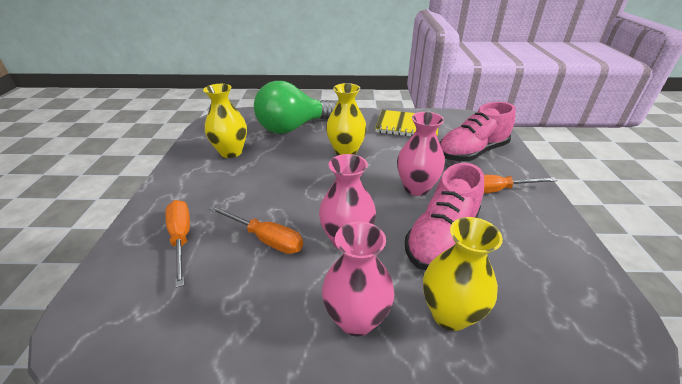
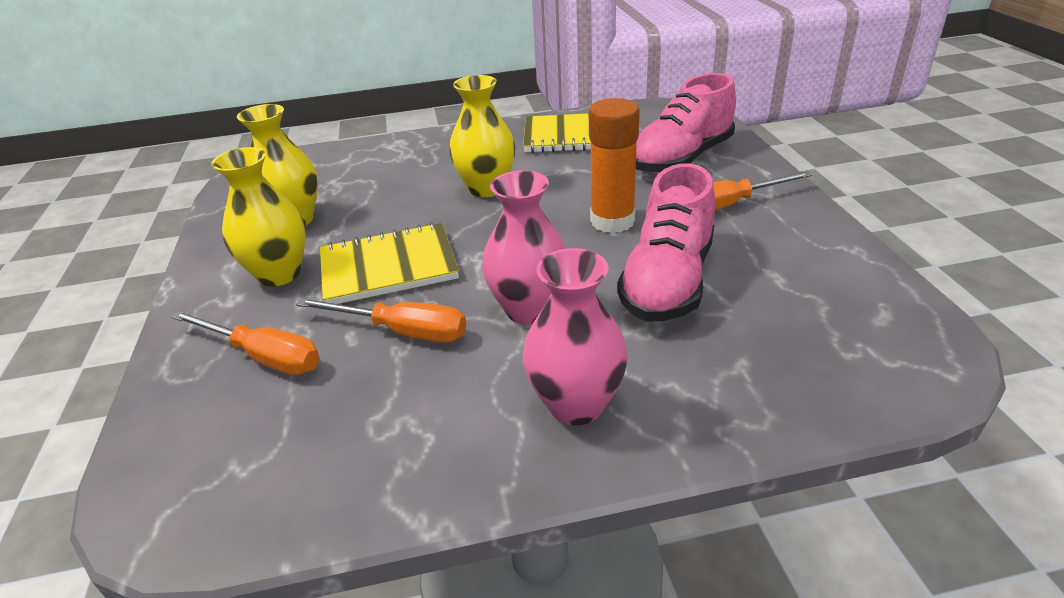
camera: 10 degrees left, 0 degrees up
(181, 238) = (264, 357): orange screwdriver -> orange screwdriver turned 150 degrees clockwise
(272, 193) = (388, 267): none -> yellow notebook
(293, 128) = (386, 167): green light bulb -> none
(416, 188) = (612, 221): pink vase -> orange glue stick
(450, 314) = (704, 371): yellow vase -> yellow vase (279, 274)

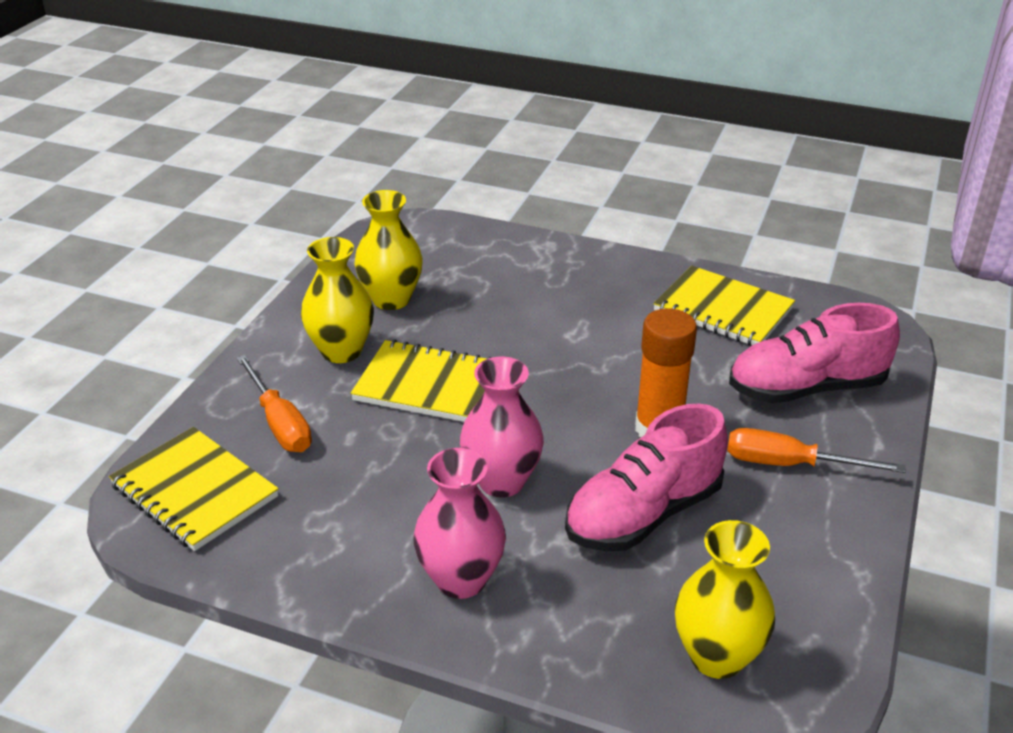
camera: 30 degrees right, 0 degrees up
(213, 464) = (194, 491): none -> yellow notebook
(402, 331) = (390, 451): orange screwdriver -> none
(486, 188) = (579, 338): yellow vase -> yellow vase (717, 657)

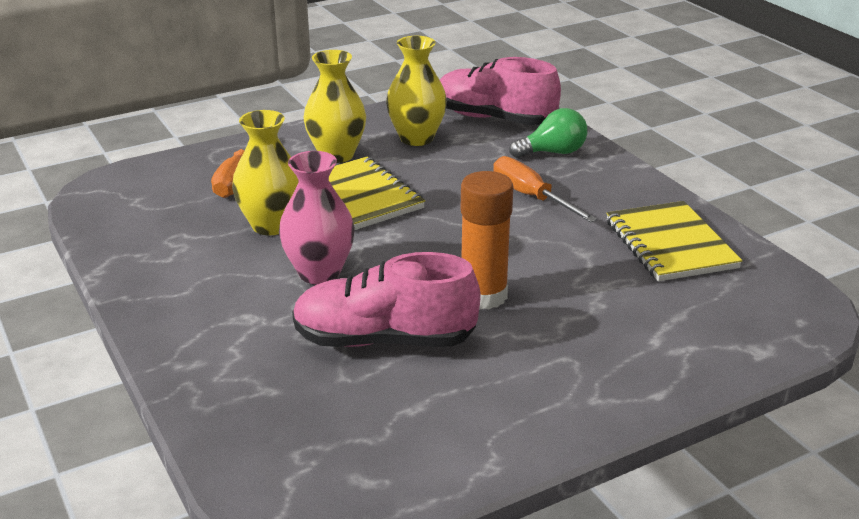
camera: 40 degrees right, 5 degrees down
(194, 491) = (138, 192): yellow notebook -> none
(461, 579) = (206, 312): pink vase -> none
(526, 263) = (553, 152): none -> green light bulb
(717, 657) = (293, 449): yellow vase -> yellow vase (271, 225)
(789, 464) = (552, 368): orange screwdriver -> orange screwdriver (531, 197)
(806, 388) = (656, 327): pink shoe -> pink shoe (494, 119)

